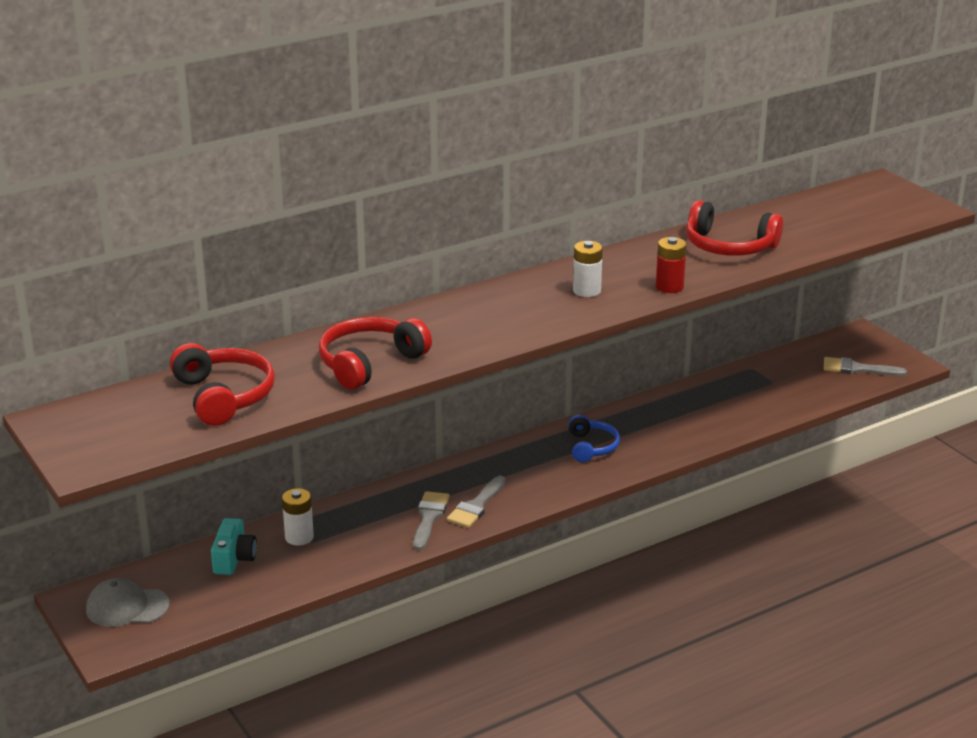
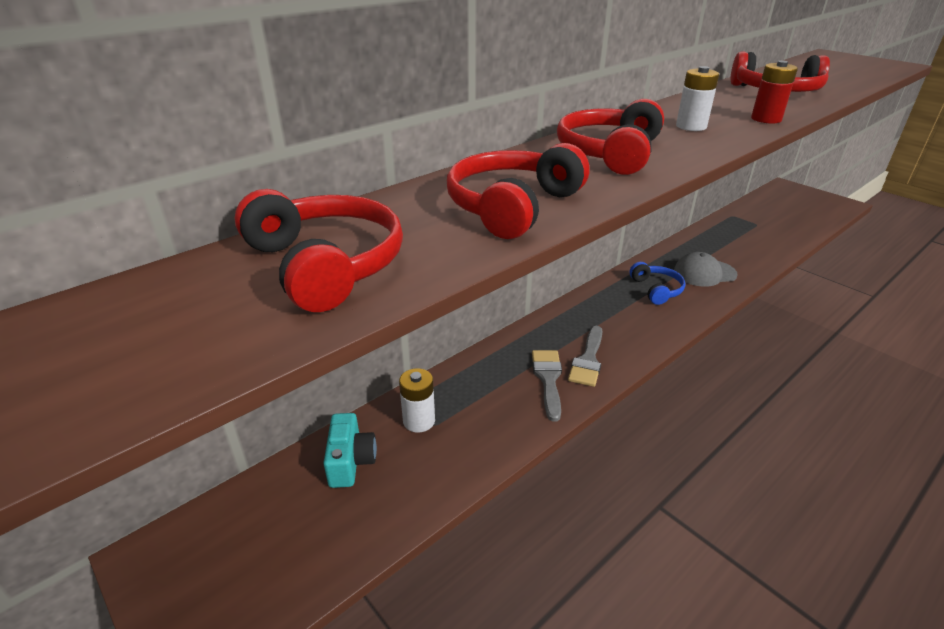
camera: 10 degrees left, 5 degrees up
(127, 607) = (220, 561): grey cap -> grey cap (704, 273)
(484, 317) = (609, 153): none -> red headphones
(857, 369) = (809, 210): grey brush -> none

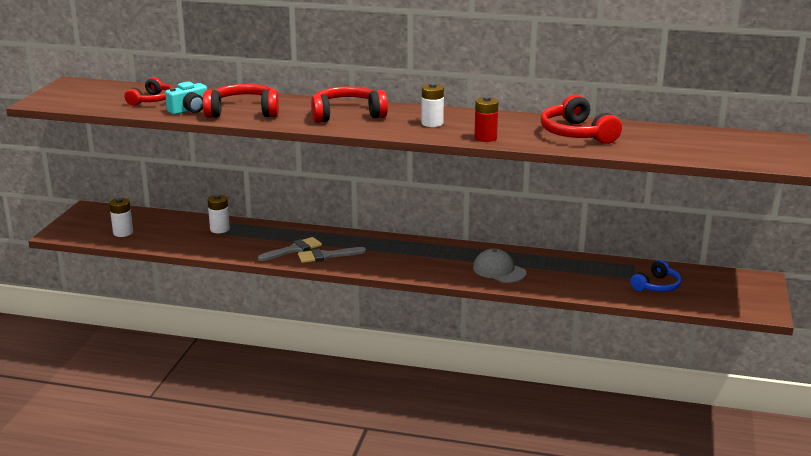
camera: 55 degrees right, 10 degrees down
(309, 543) = (123, 233): none -> white battery
(326, 264) = (152, 100): red headphones -> red headphones, size x0.65
(350, 461) = (175, 224): turquoise camera -> turquoise camera (189, 110)
(656, 289) = (446, 259): blue headphones -> blue headphones (657, 286)

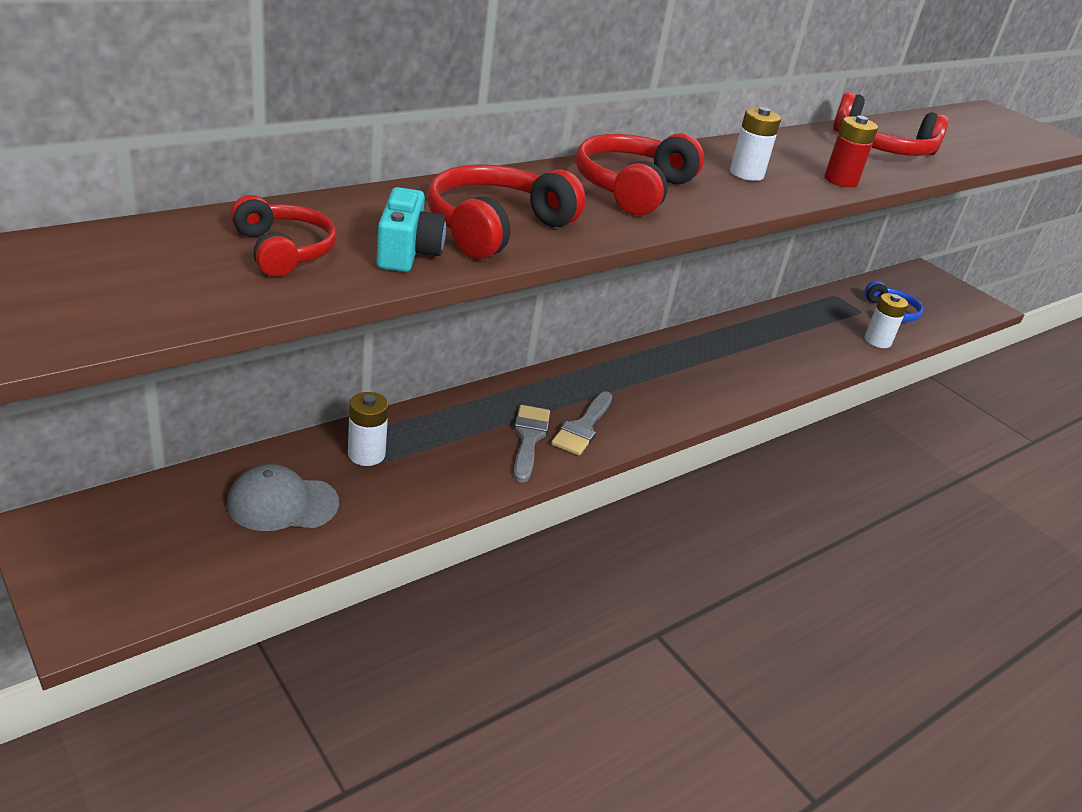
camera: 55 degrees left, 10 degrees up
(123, 233) = (218, 547): white battery -> white battery (877, 341)
(499, 270) = (766, 357): grey cap -> grey cap (282, 503)

